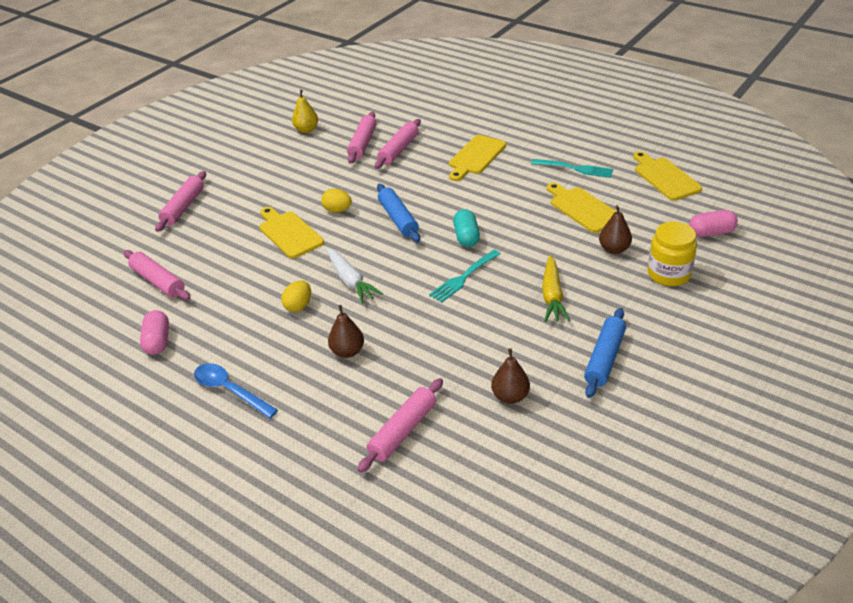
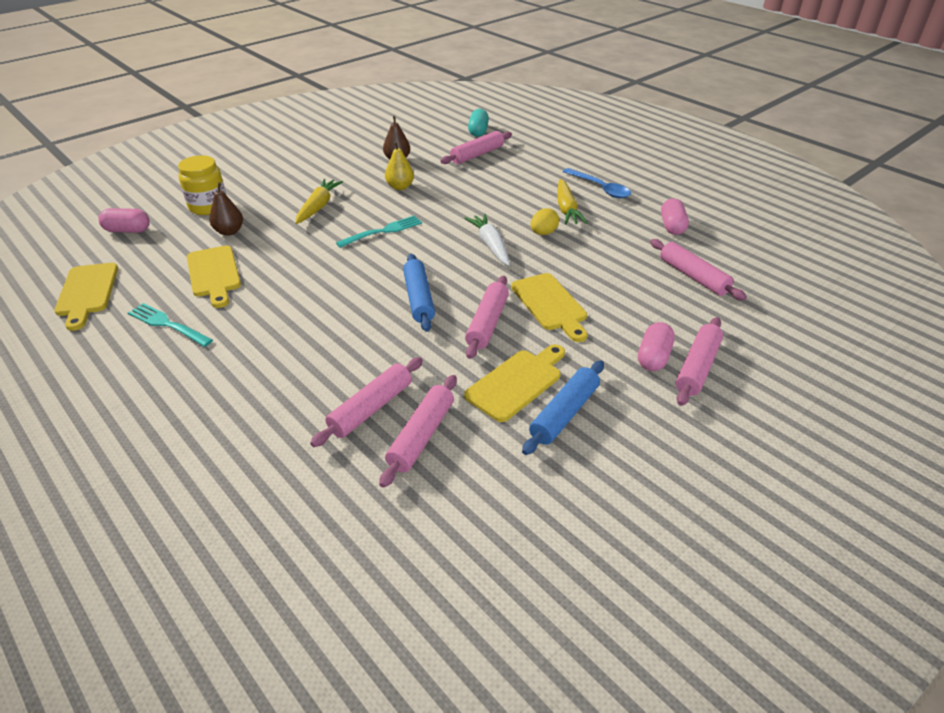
camera: 170 degrees left, 0 degrees up
(213, 208) = (653, 357): none -> pink capsule
(273, 345) = (566, 209): none -> yellow carrot
(306, 130) = (511, 497): yellow pear -> yellow pear (400, 187)
(337, 210) = (487, 323): yellow egg -> pink rolling pin
(347, 351) = (505, 197): brown pear -> none
(466, 237) = (356, 266): turquoise capsule -> turquoise capsule (478, 131)
(476, 157) = (271, 370): yellow cutting board -> yellow cutting board (517, 382)
(604, 358) = (317, 168): blue rolling pin -> blue rolling pin (564, 414)

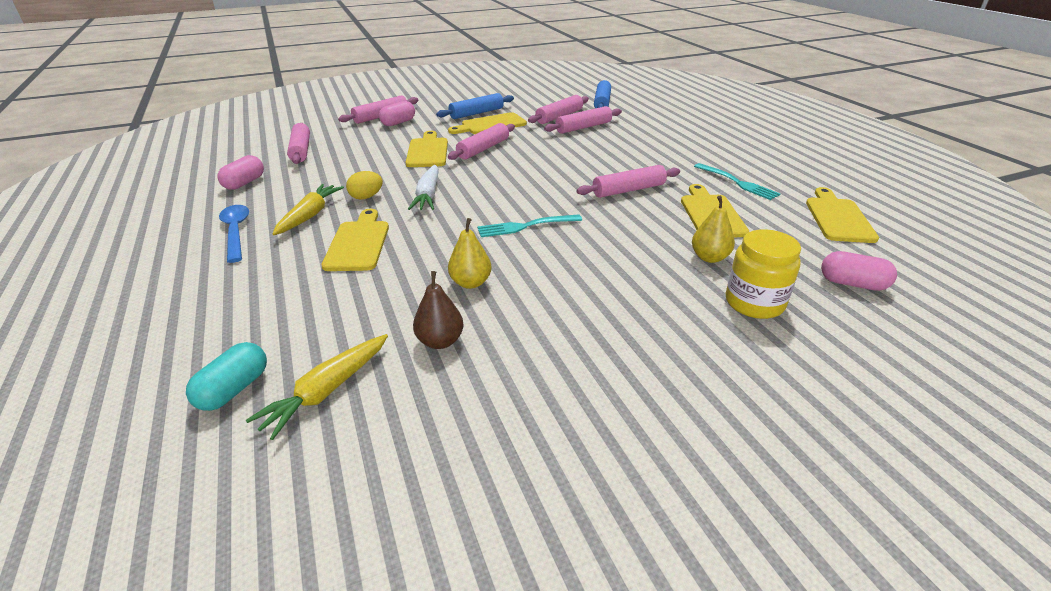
camera: 160 degrees left, 5 degrees down
(229, 231) = (709, 257): brown pear -> yellow pear
(318, 207) = (594, 272): yellow carrot -> yellow carrot (327, 391)
(418, 299) = (524, 168): blue rolling pin -> blue rolling pin (602, 102)
(477, 155) = (307, 323): pink rolling pin -> pink rolling pin (629, 190)
(501, 196) = (358, 243): none -> yellow cutting board

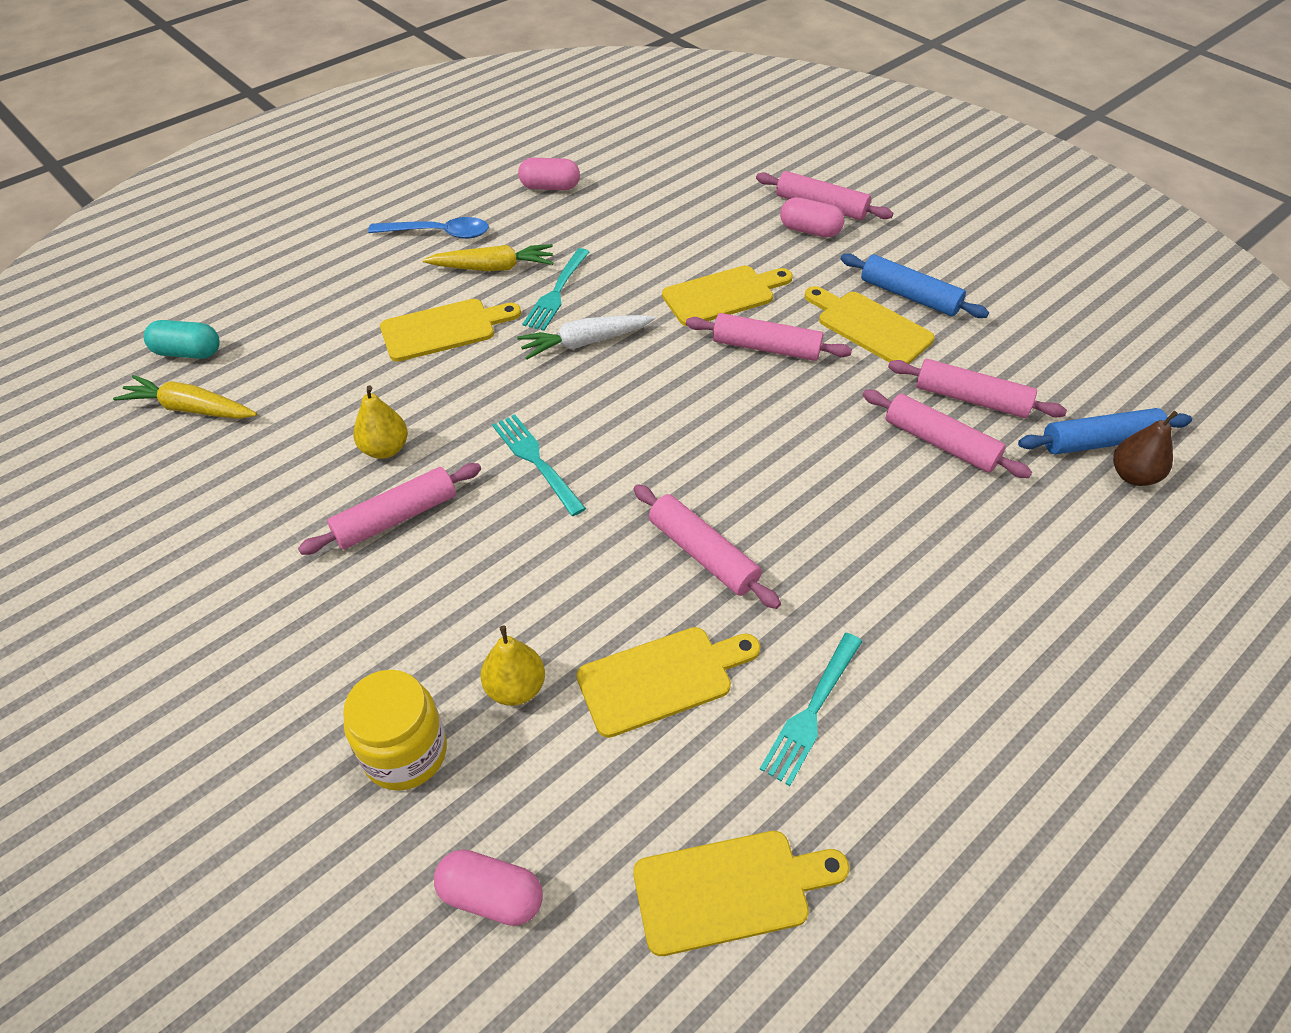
camera: 70 degrees right, 15 degrees up
(236, 232) = (438, 233): blue spoon -> blue spoon turned 45 degrees clockwise
(301, 150) = (661, 187): pink rolling pin -> pink rolling pin (396, 518)
(366, 197) = (557, 292): yellow egg -> turquoise fork
(440, 341) = (272, 459): brown pear -> brown pear (1133, 475)
(852, 284) = (491, 895): pink capsule -> pink capsule turned 75 degrees counterclockwise

